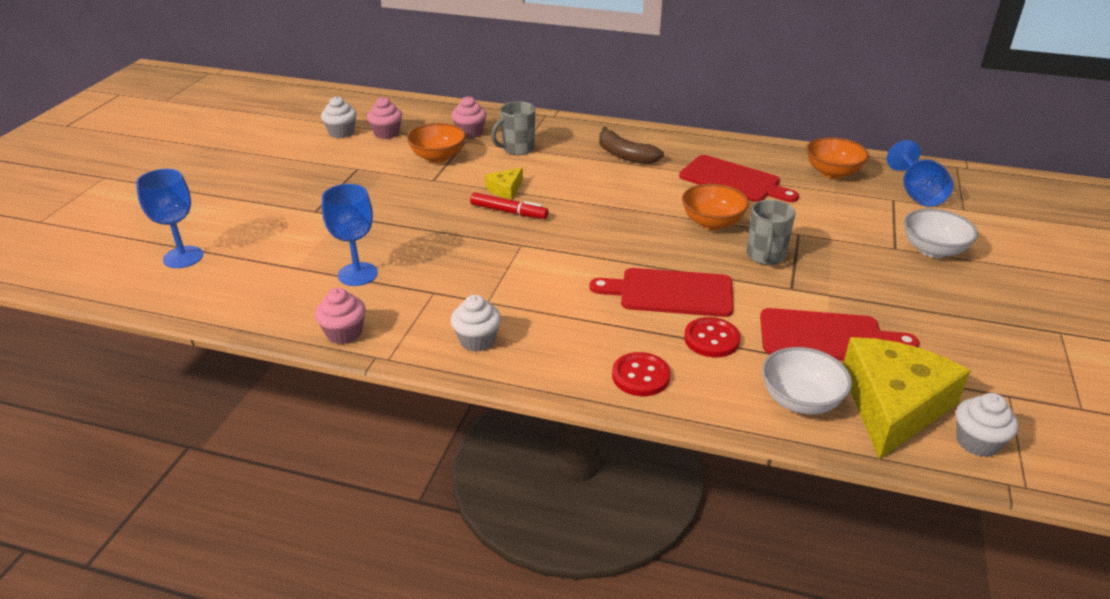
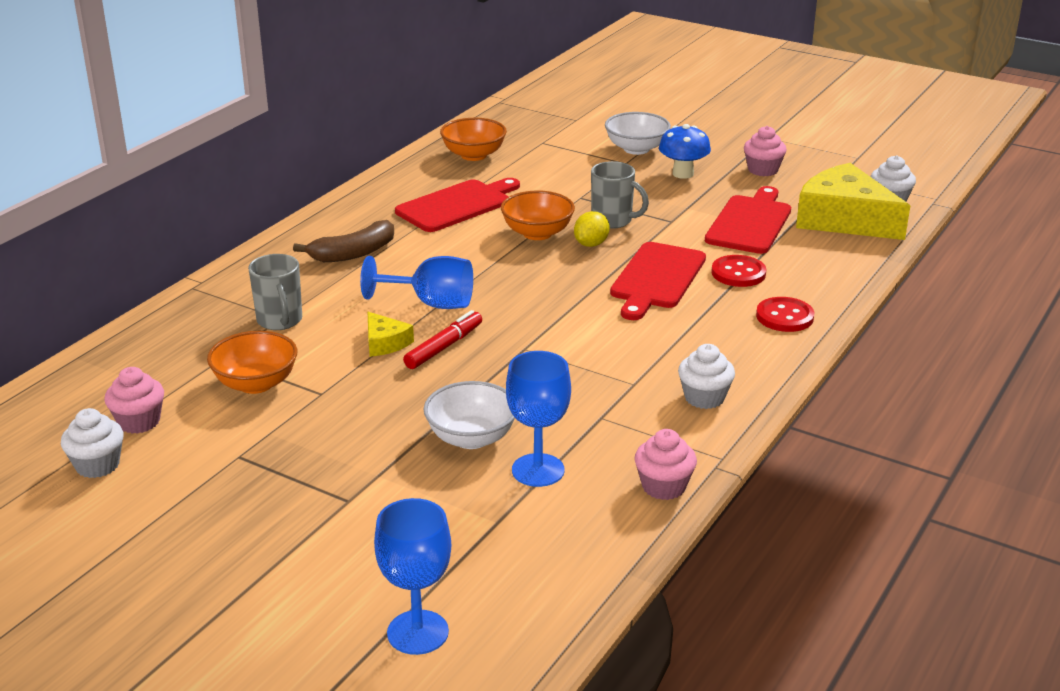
camera: 75 degrees left, 5 degrees down
(470, 132) = (198, 350): pink cupcake -> pink cupcake (763, 170)
(711, 251) = (591, 244): none -> yellow lemon
(800, 400) = (832, 253): white bowl -> white bowl (471, 438)
(903, 283) = (683, 174): none -> blue mushroom
(917, 194) = (538, 130): blue goblet -> blue goblet (431, 303)

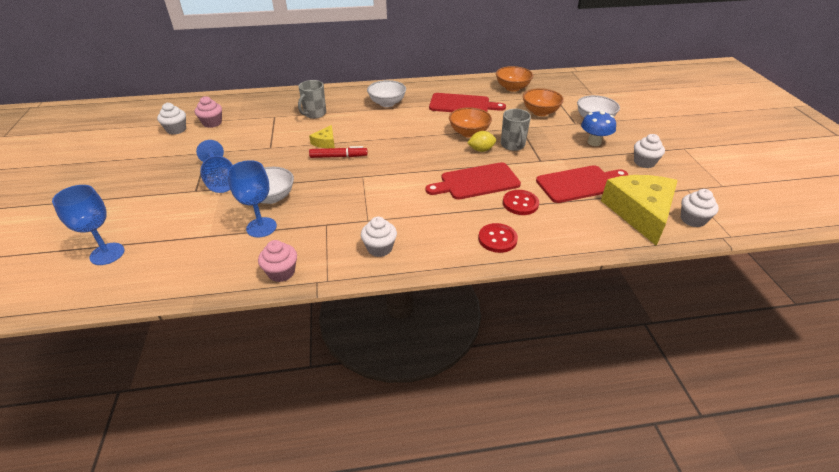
camera: 50 degrees right, 10 degrees up
(256, 383) = (262, 131): orange bowl -> orange bowl (540, 112)
(353, 253) = (387, 103): brown banana -> white bowl
(431, 303) = (371, 137): blue goblet -> blue goblet (220, 181)
(763, 170) = (644, 162): pink cupcake -> white cupcake

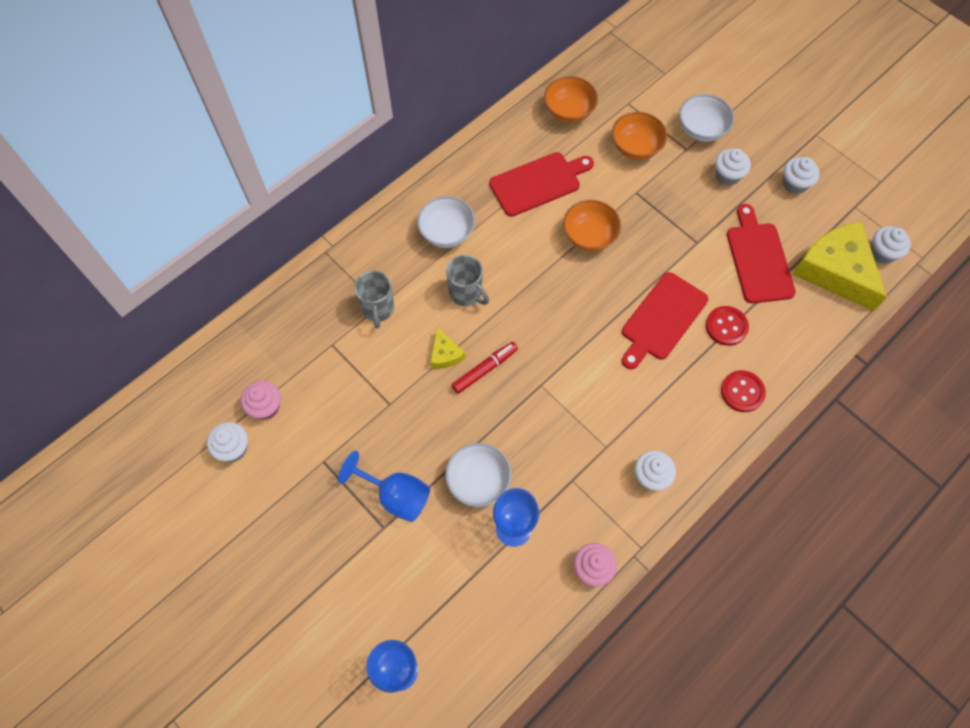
camera: 35 degrees left, 25 degrees up
(481, 150) = (626, 261): yellow lemon -> none
(513, 145) = (652, 232): grey mug -> grey mug (466, 293)
(580, 184) = (758, 259): red cutting board -> red cutting board turned 45 degrees counterclockwise
(594, 142) = (727, 175): blue mushroom -> white cupcake

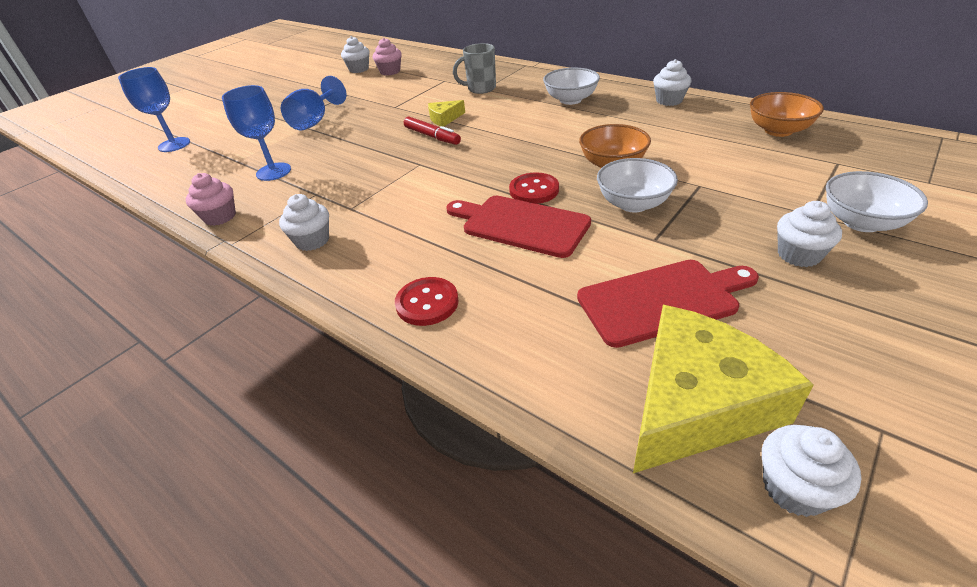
camera: 85 degrees right, 25 degrees down
(466, 293) = (510, 117): grey mug -> none
(478, 481) = (322, 150): white bowl -> white bowl (633, 204)
(538, 183) = (662, 129): red cutting board -> none
(635, 147) = (770, 176): orange bowl -> none
(726, 326) = (528, 278): red button -> red button (534, 190)
(794, 184) = (855, 332): white cupcake -> white cupcake (669, 100)

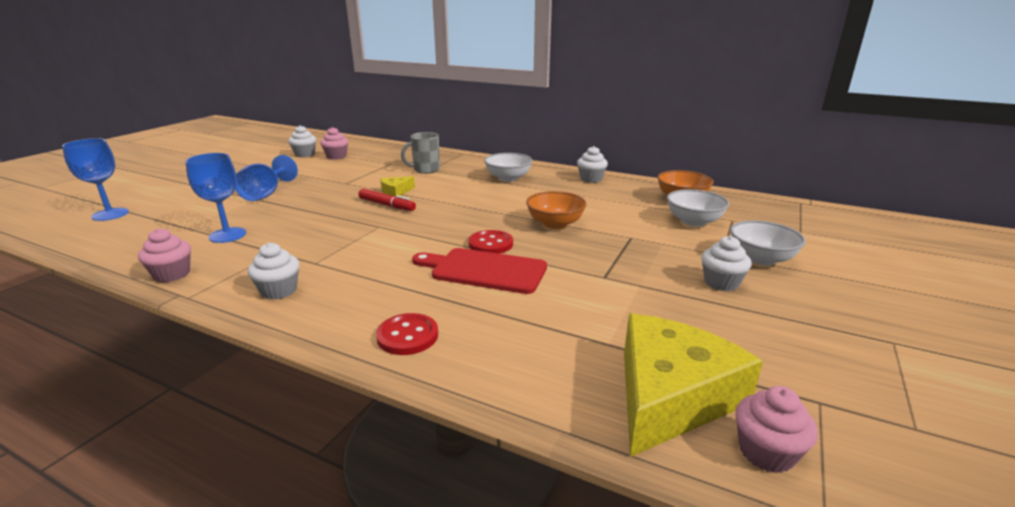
camera: 15 degrees left, 15 degrees down
(633, 204) = (579, 252): white bowl -> white bowl (693, 221)
(663, 300) = (622, 321): red cutting board -> none
(794, 488) = (766, 452): white cupcake -> pink cupcake

